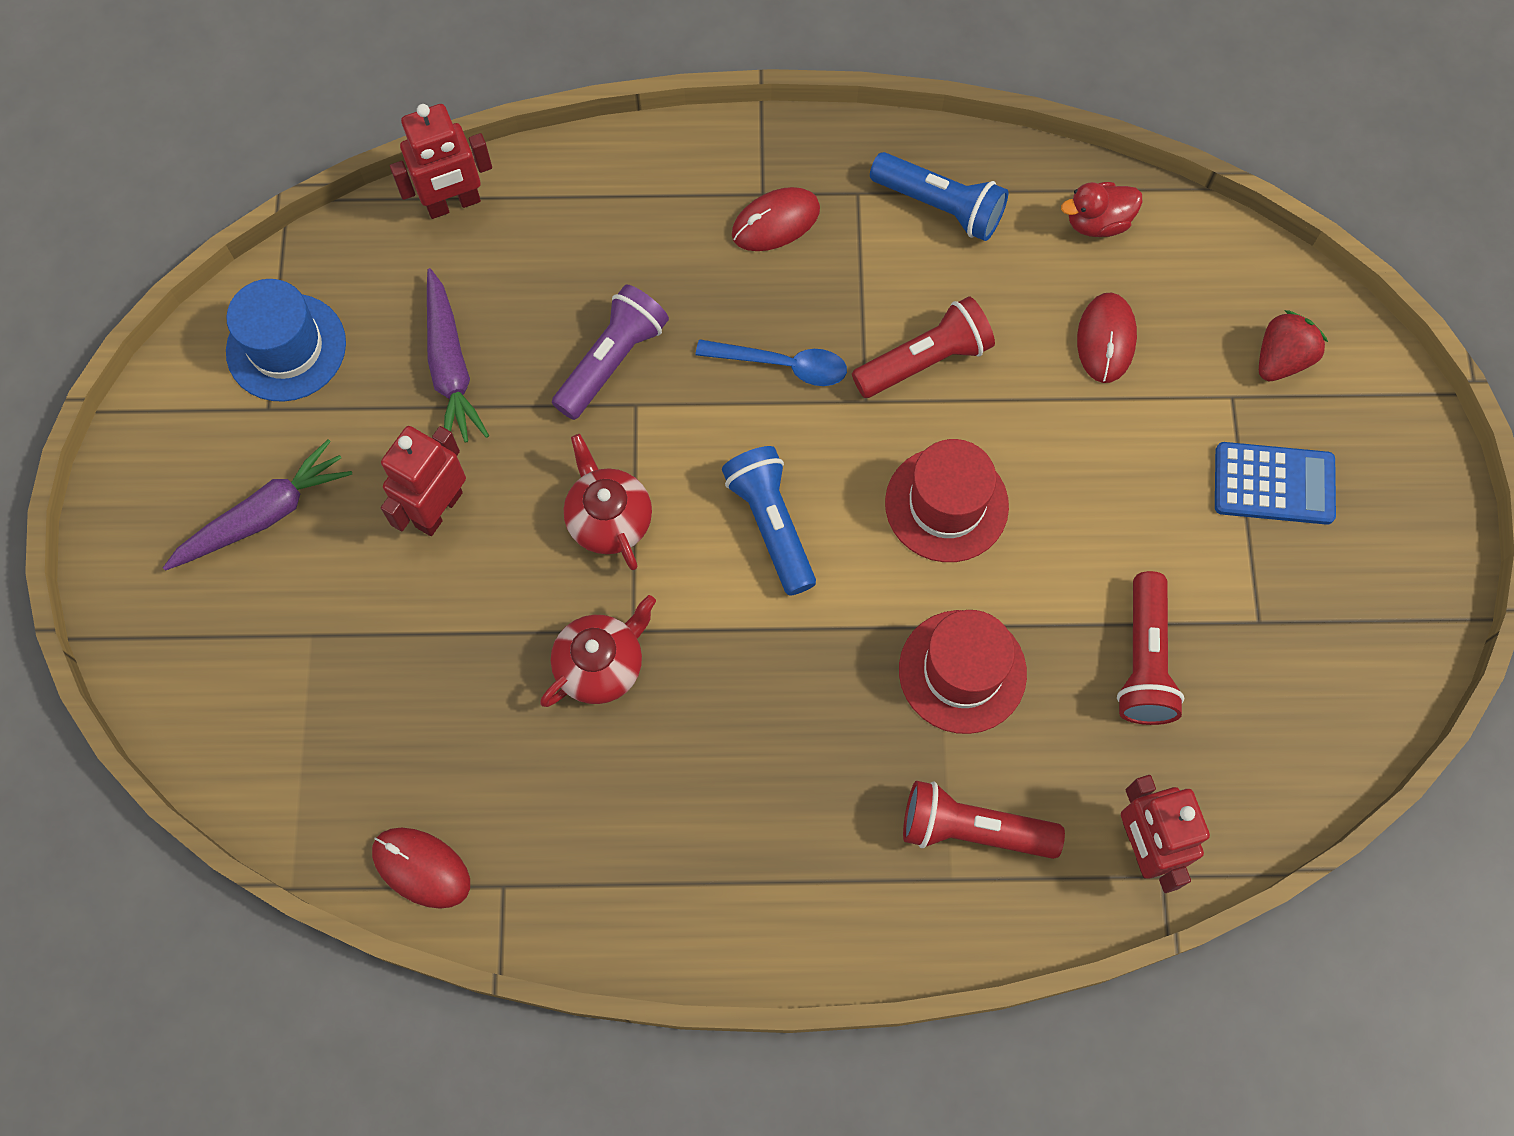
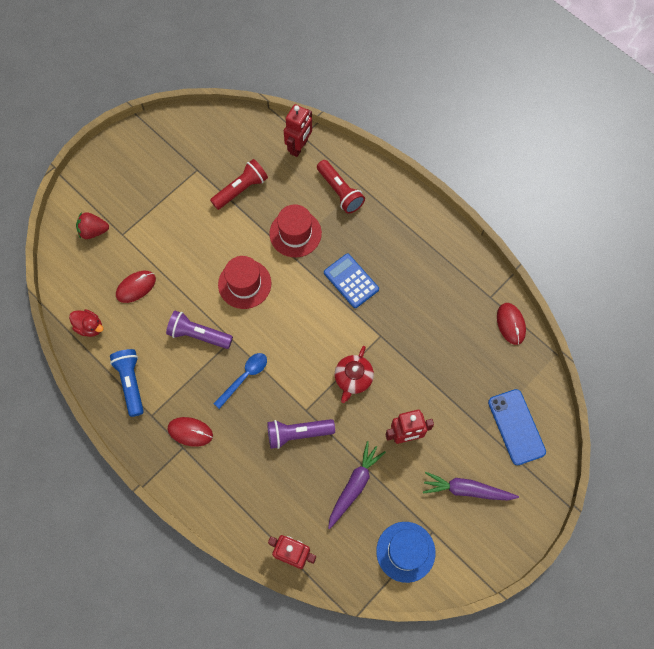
camera: 135 degrees left, 0 degrees up
(261, 689) = (516, 427): none -> blue phone
(601, 665) = (400, 334): red teapot -> none
(771, 524) = (304, 328): blue flashlight -> none
(782, 365) = (244, 377): blue spoon -> blue spoon turned 75 degrees clockwise
(925, 360) = (198, 335): red flashlight -> purple flashlight
(1274, 484) = (144, 200): blue calculator -> blue calculator (351, 281)

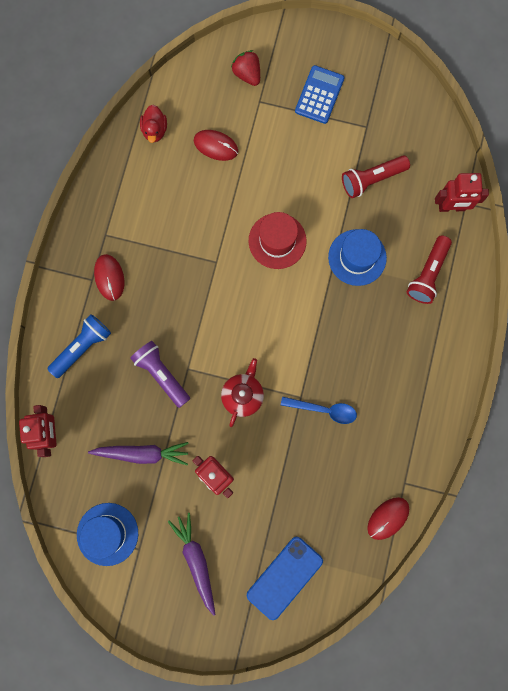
camera: 60 degrees right, 10 degrees up
(131, 383) = (124, 198): blue flashlight -> blue flashlight (82, 347)
(198, 335) = (203, 229): purple flashlight -> none
(241, 189) = (372, 179): red flashlight -> red flashlight turned 135 degrees clockwise
(244, 377) = (187, 295): blue spoon -> blue spoon (324, 410)
(295, 233) = (357, 257): red hat -> blue hat
(351, 281) = (340, 338): blue calculator -> blue calculator (319, 95)
(353, 378) = (243, 395): red teapot -> red teapot turned 120 degrees clockwise

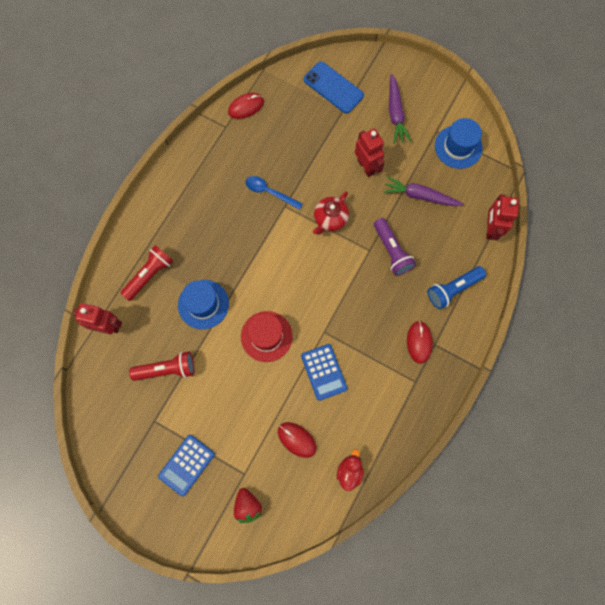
camera: 165 degrees left, 5 degrees down
(205, 219) = (324, 372): none -> blue calculator
(284, 577) = (333, 87): blue phone -> blue phone turned 75 degrees clockwise

